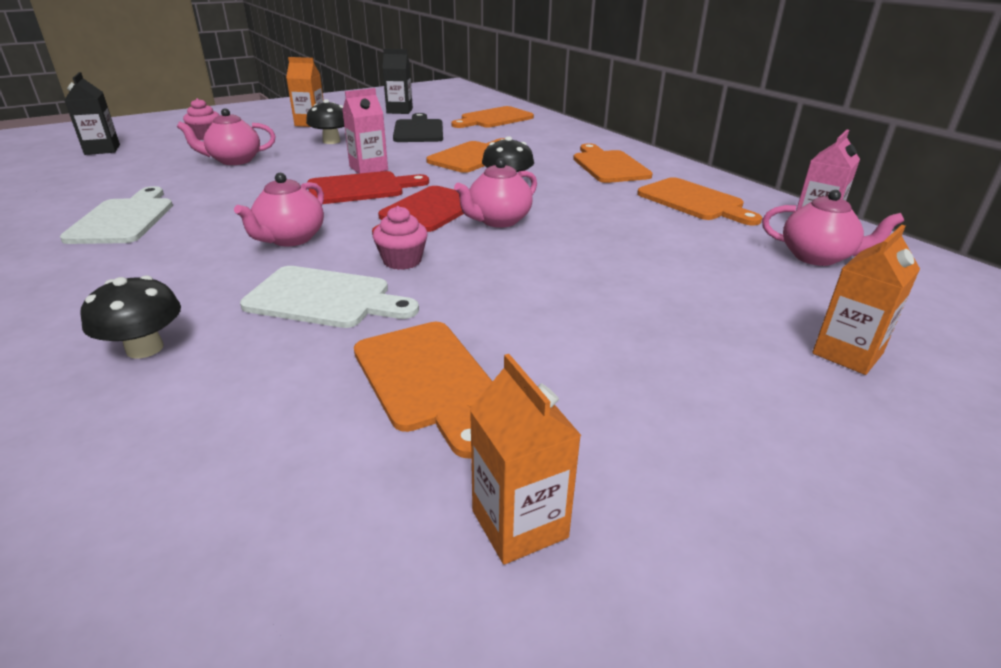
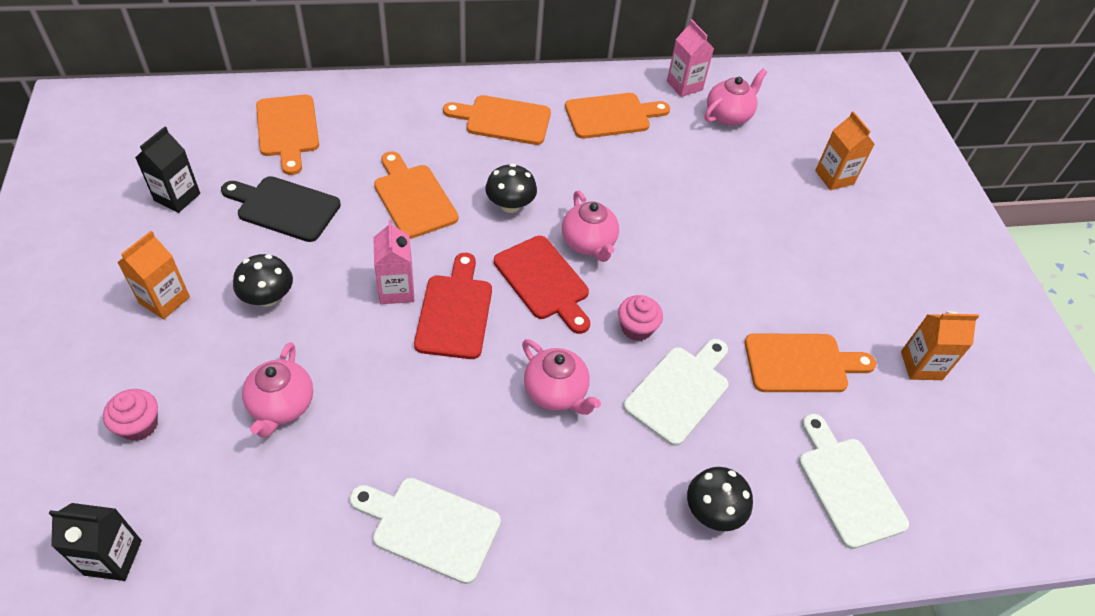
camera: 70 degrees left, 20 degrees up
(201, 462) = (847, 486): none -> white cutting board

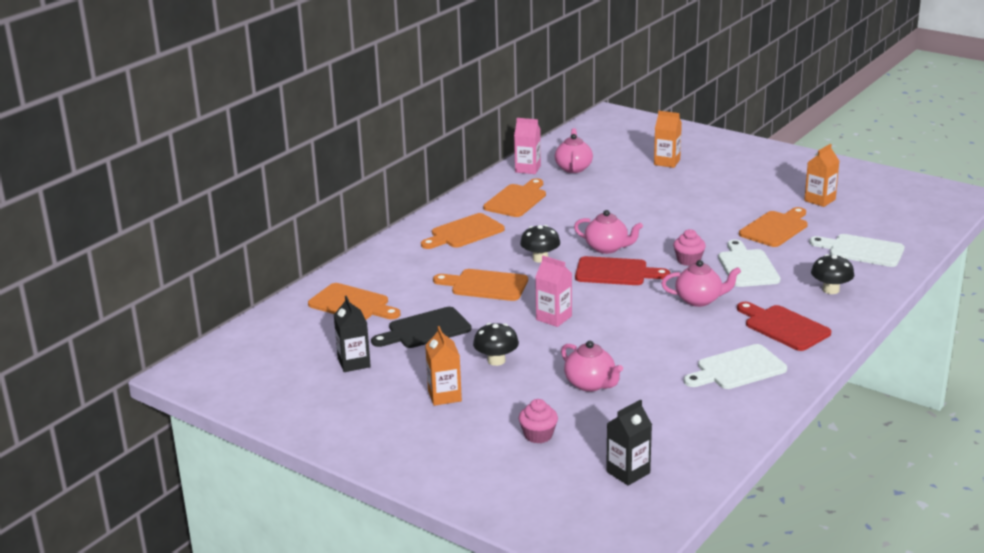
camera: 40 degrees left, 25 degrees down
(455, 312) = (598, 307): red cutting board -> red cutting board (784, 327)

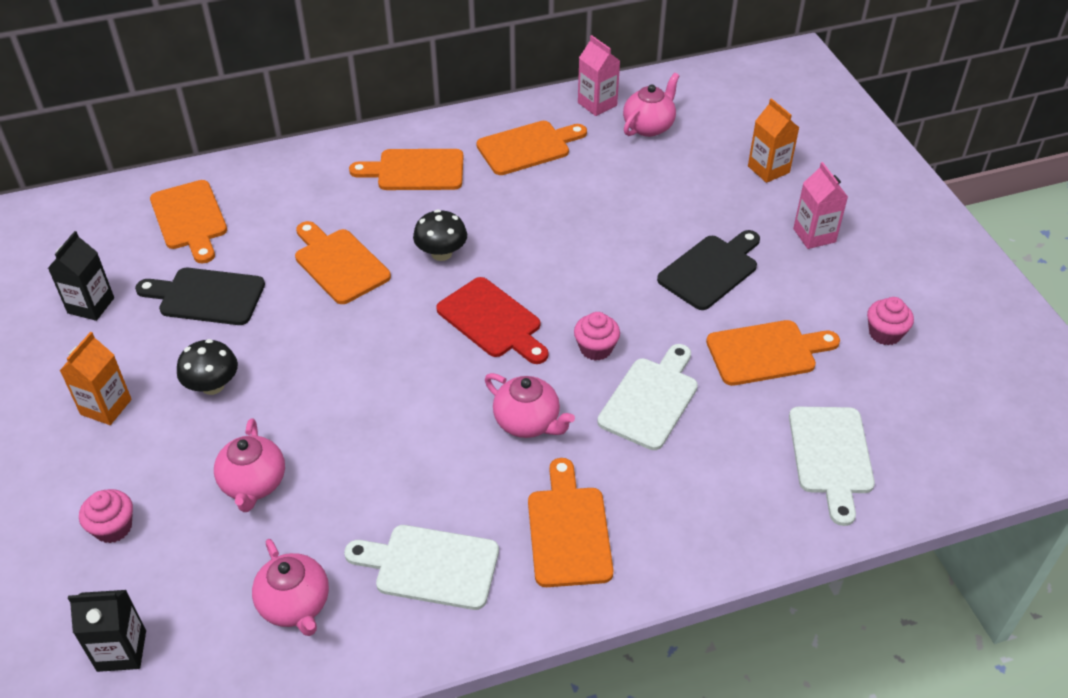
camera: 35 degrees right, 20 degrees up
(554, 318) = (343, 355): pink carton -> pink carton (814, 235)
(607, 248) = (530, 276): pink teapot -> pink teapot (295, 605)
(699, 210) = (710, 270): none -> black cutting board
(784, 327) = (568, 531): red cutting board -> orange cutting board
(819, 200) = (885, 333): orange carton -> pink cupcake
(830, 290) = (704, 502): black mushroom -> none
(862, 250) = (831, 456): white cutting board -> white cutting board turned 150 degrees counterclockwise

